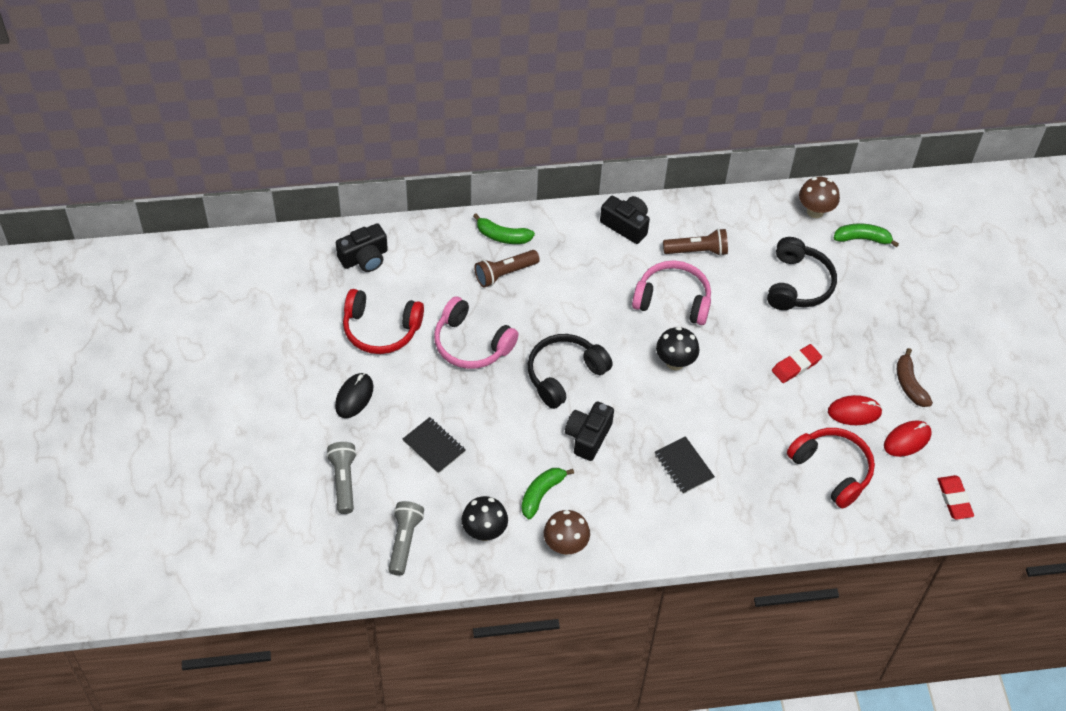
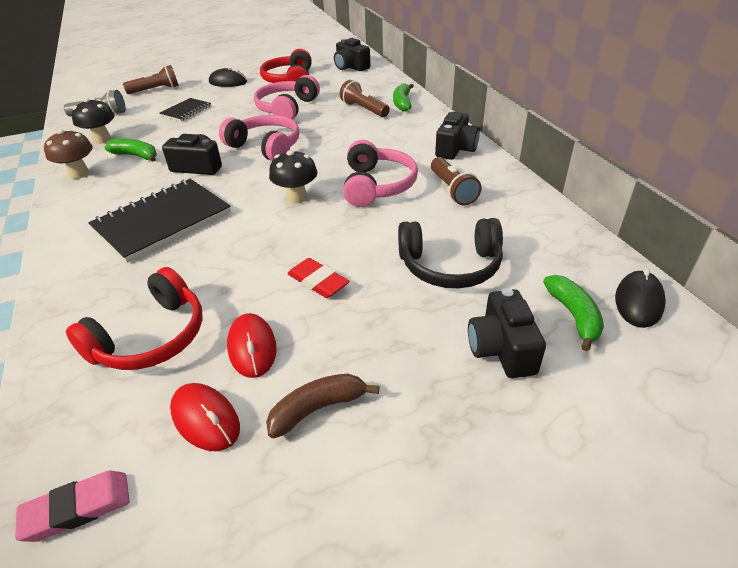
camera: 80 degrees right, 15 degrees down
(343, 481) = (156, 90): grey flashlight -> brown flashlight
(564, 375) = (266, 147): black headphones -> pink headphones
(683, 466) = (162, 221): black notebook -> black notebook, size x1.93
(815, 211) = (584, 264): brown mushroom -> none
(857, 202) = (638, 302): none -> black mouse
(882, 284) = (501, 349): none -> black camera
(954, 499) = (77, 508): red eraser -> pink eraser

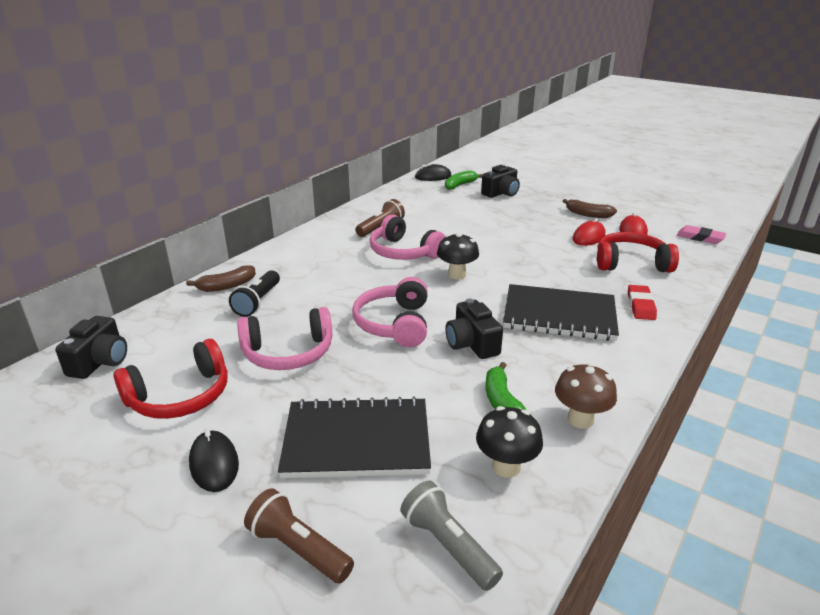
camera: 125 degrees left, 10 degrees down
(186, 111) = (357, 441): black notebook -> black notebook, size x1.93
(318, 281) = (524, 238): red eraser -> red eraser (640, 305)
(364, 109) = (258, 302): brown flashlight -> black flashlight
(377, 185) = (404, 252): pink headphones -> pink headphones turned 105 degrees counterclockwise
(402, 103) = (226, 286): green banana -> brown banana
(450, 266) = (461, 212): black headphones -> none
(455, 149) = (315, 240): black camera -> none

